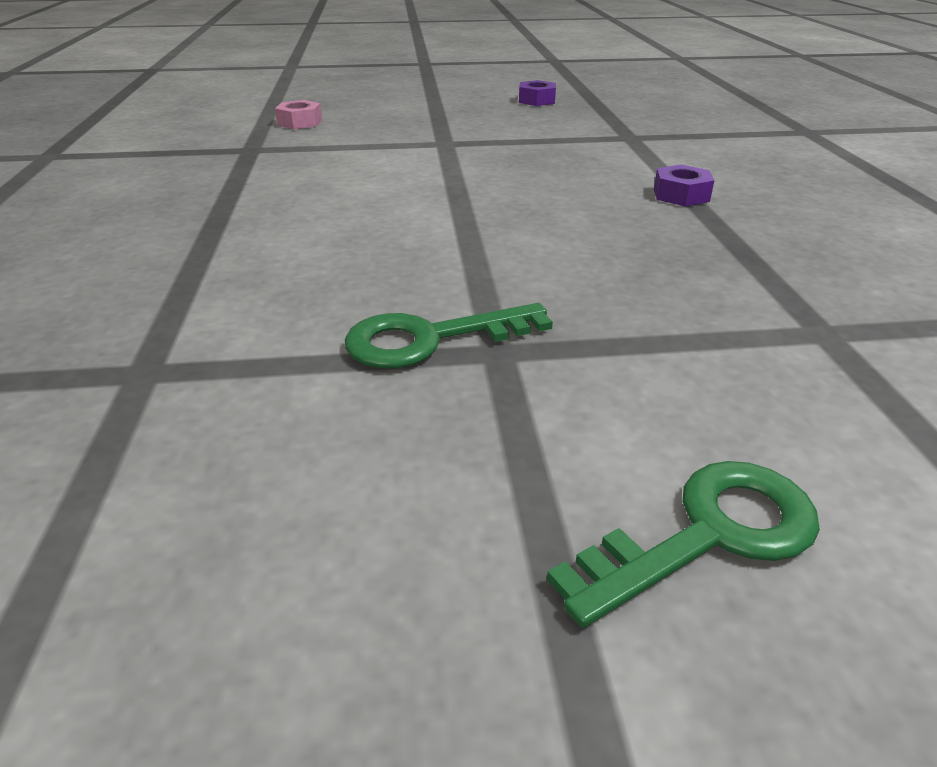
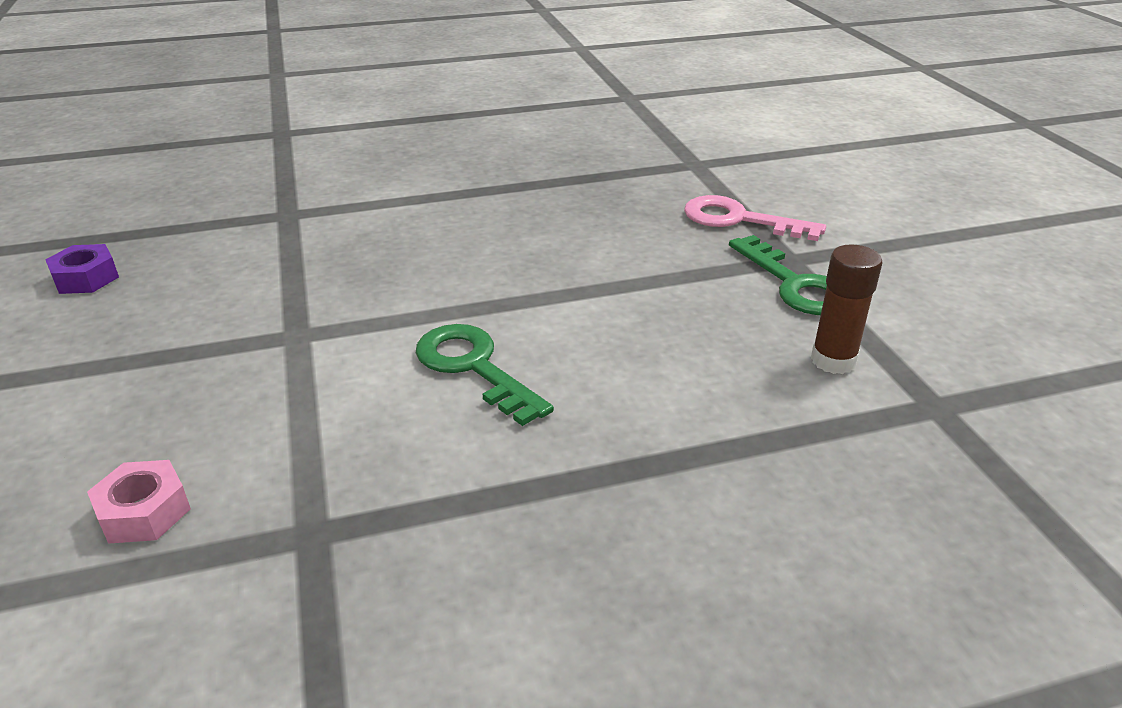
camera: 100 degrees left, 0 degrees up
(266, 328) = (833, 360): none -> brown glue stick
(619, 333) = (739, 220): none -> pink key
(681, 195) = (475, 193): purple nut -> none
(707, 534) = (899, 202): green key -> green key (474, 367)

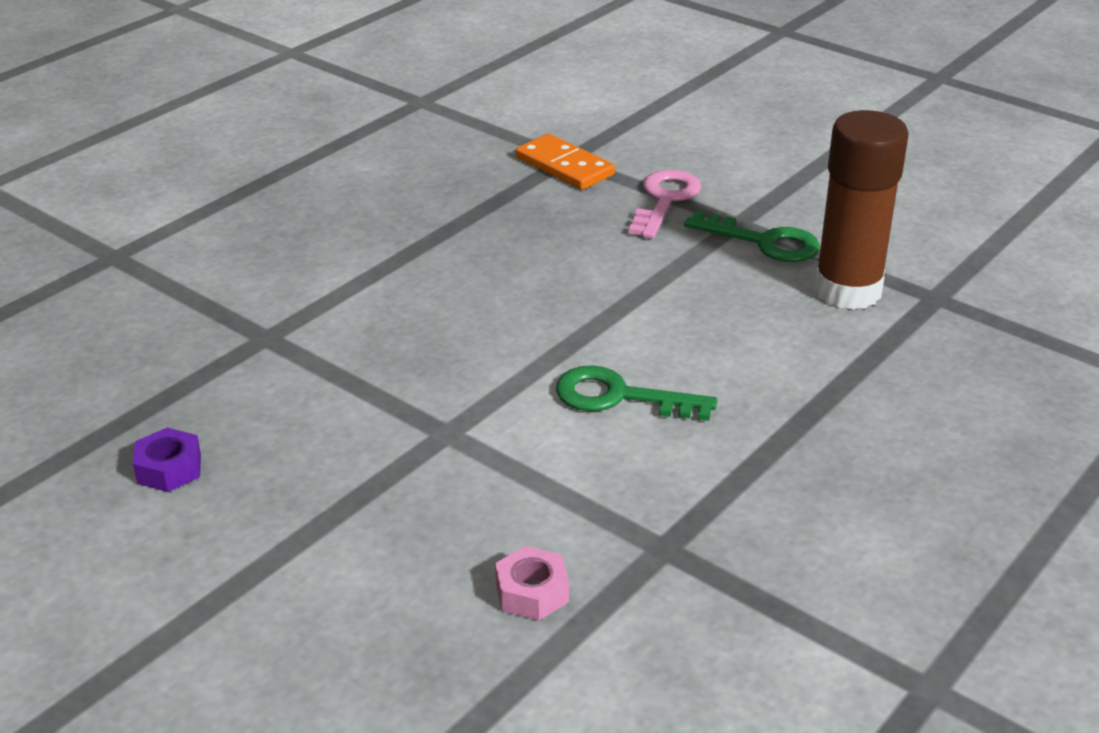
camera: 35 degrees left, 0 degrees up
(682, 169) = (564, 166): none -> orange domino
(739, 220) = (664, 200): pink key -> pink key turned 120 degrees clockwise
(833, 360) = (847, 291): brown glue stick -> brown glue stick, size x1.86

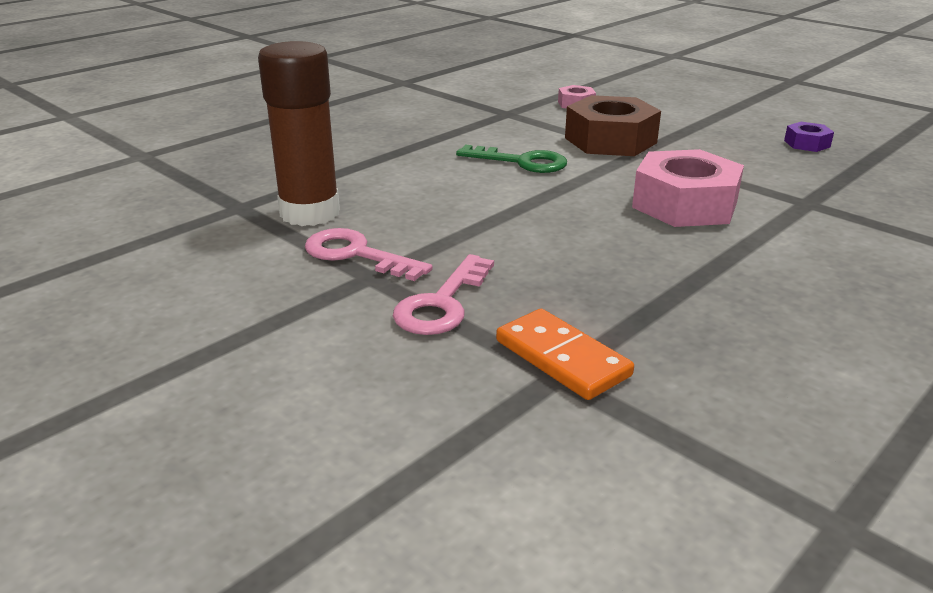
camera: 175 degrees left, 5 degrees down
(417, 325) = (684, 204): none -> pink nut
(483, 461) = (610, 140): none -> brown nut
(764, 242) = (356, 254): green key -> pink key

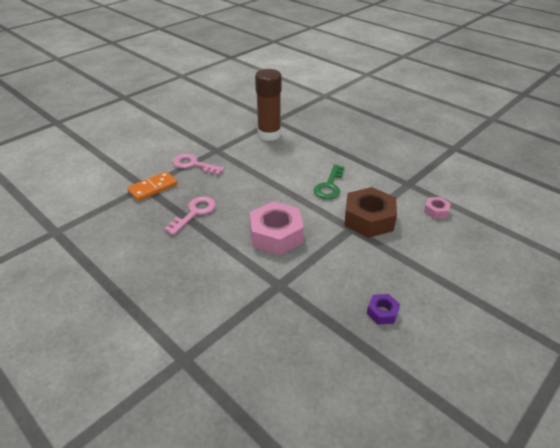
camera: 90 degrees right, 10 degrees up
(356, 254) = (233, 146): pink key -> pink key (194, 213)

